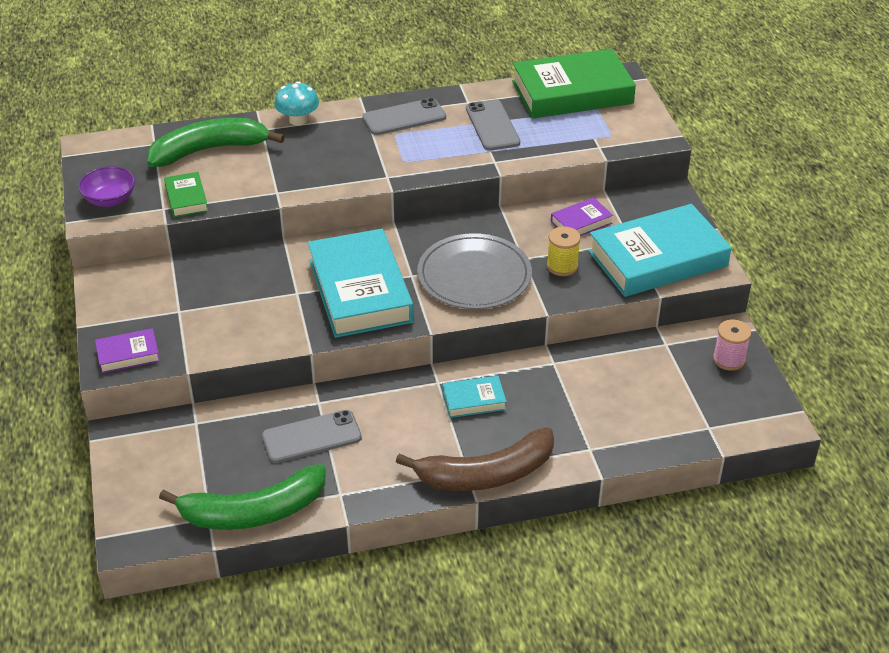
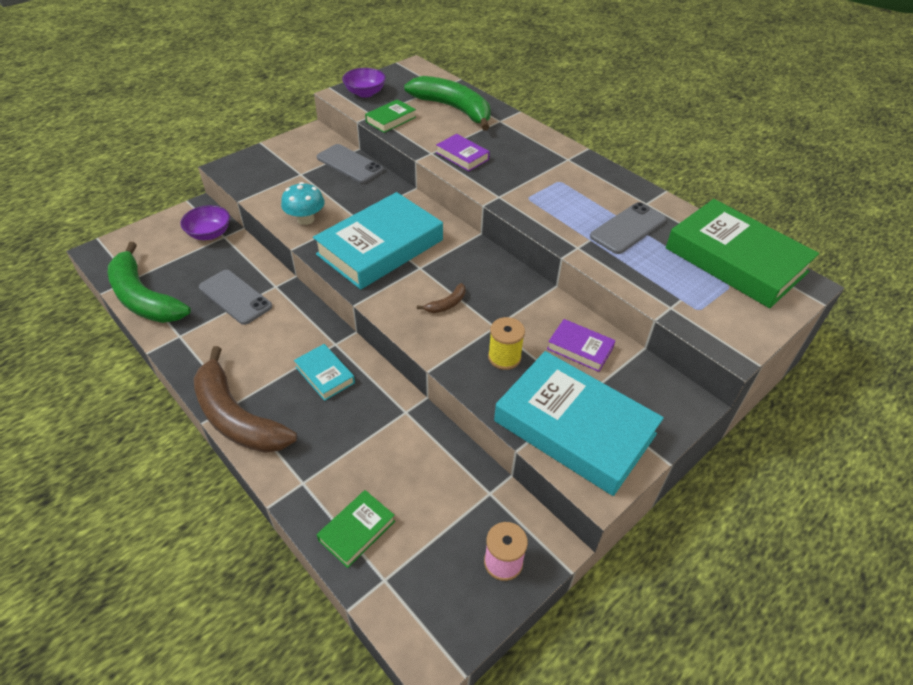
camera: 60 degrees right, 5 degrees up
(128, 354) = (243, 170): purple book -> purple book (462, 156)
(179, 433) = (209, 234): none -> purple bowl
(298, 120) = (527, 131): turquoise mushroom -> turquoise mushroom (305, 219)
(404, 117) = (586, 178): grey phone -> grey phone (350, 164)
(474, 275) = (447, 304): grey plate -> brown banana
(657, 429) = (357, 530): none -> green book

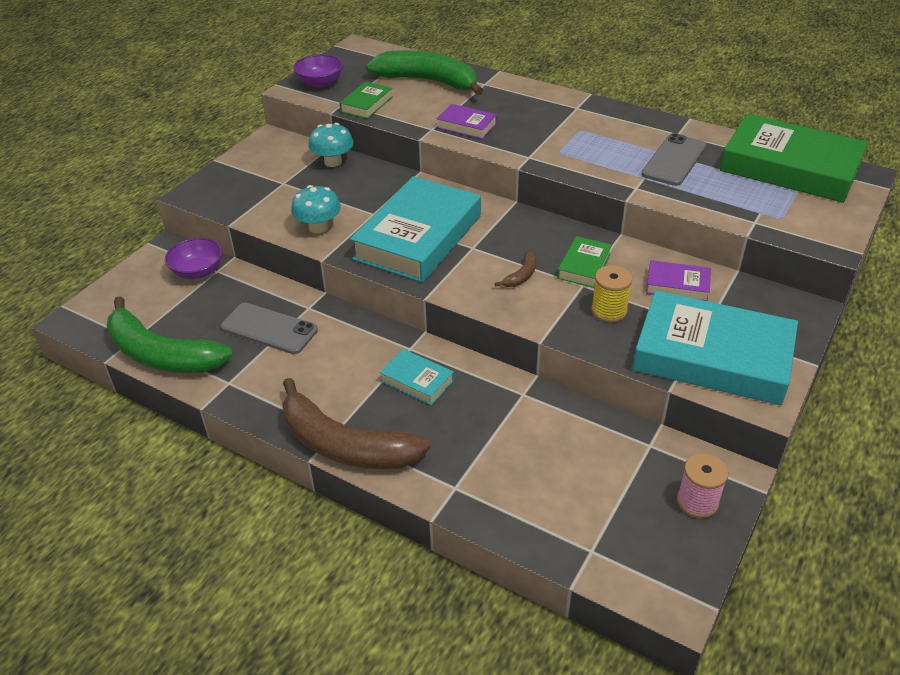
camera: 15 degrees left, 5 degrees down
(350, 164) = (333, 162): grey phone -> turquoise mushroom
(357, 530) = (538, 515): green book -> green book (584, 266)

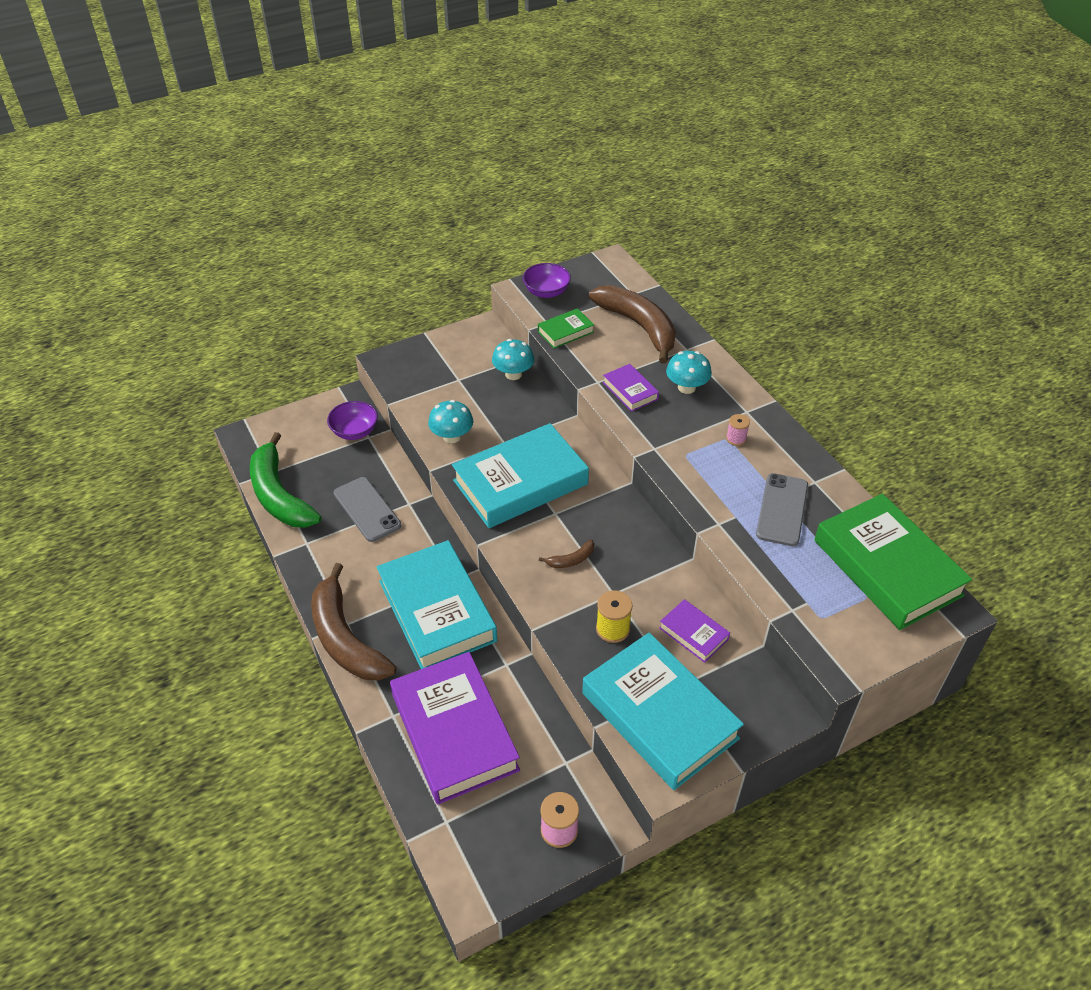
camera: 30 degrees right, 5 degrees up
(417, 380) = (437, 610): turquoise book -> turquoise book, size x2.19
(428, 81) = (639, 326): green banana -> brown banana
(511, 108) = (686, 387): none -> turquoise mushroom
(527, 472) = (454, 732): none -> purple book
(584, 266) = (631, 575): green book -> none
(588, 128) = (736, 439): none -> pink spool
(674, 160) = (782, 509): grey phone -> grey phone turned 45 degrees counterclockwise

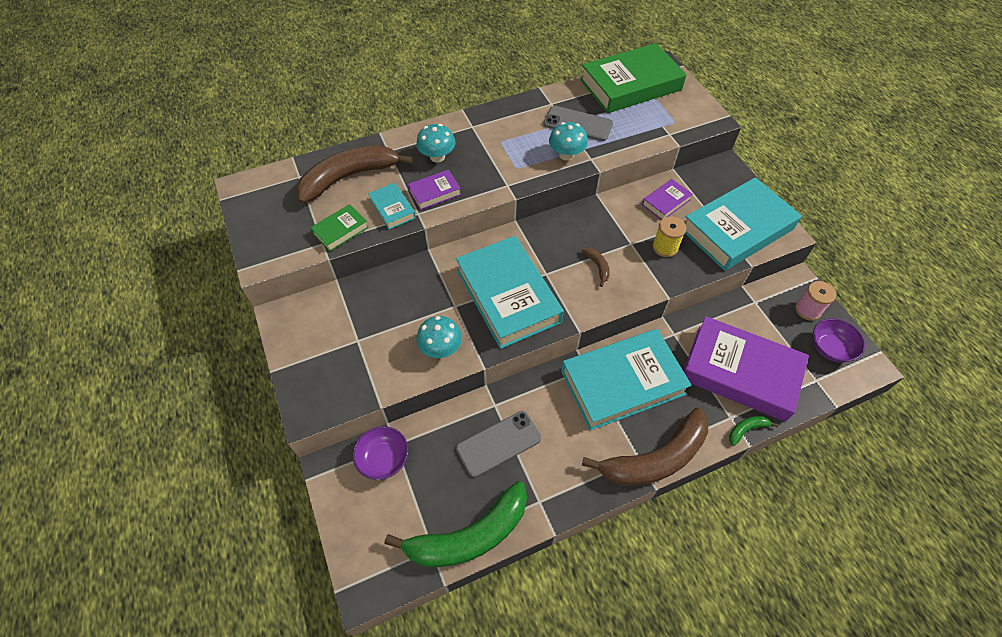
camera: 85 degrees left, 10 degrees up
(377, 730) = (746, 429): none -> green banana
(454, 732) = (740, 372): purple book -> purple book turned 45 degrees clockwise
(513, 374) = (361, 293): turquoise mushroom -> turquoise mushroom (566, 155)
(546, 292) = (272, 240): purple bowl -> purple bowl (830, 348)
(565, 332) = (340, 230): green book -> green book turned 75 degrees clockwise
(600, 363) = (392, 208): none -> turquoise book
(736, 439) = (502, 136): pink spool -> none

